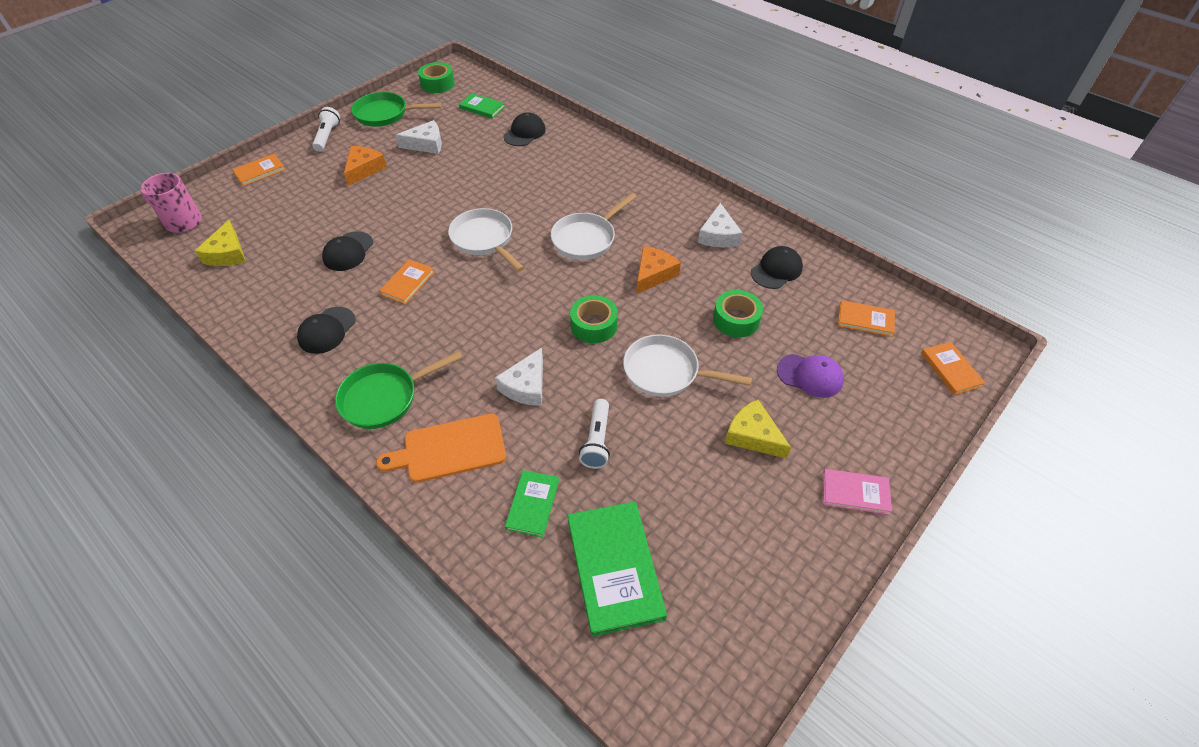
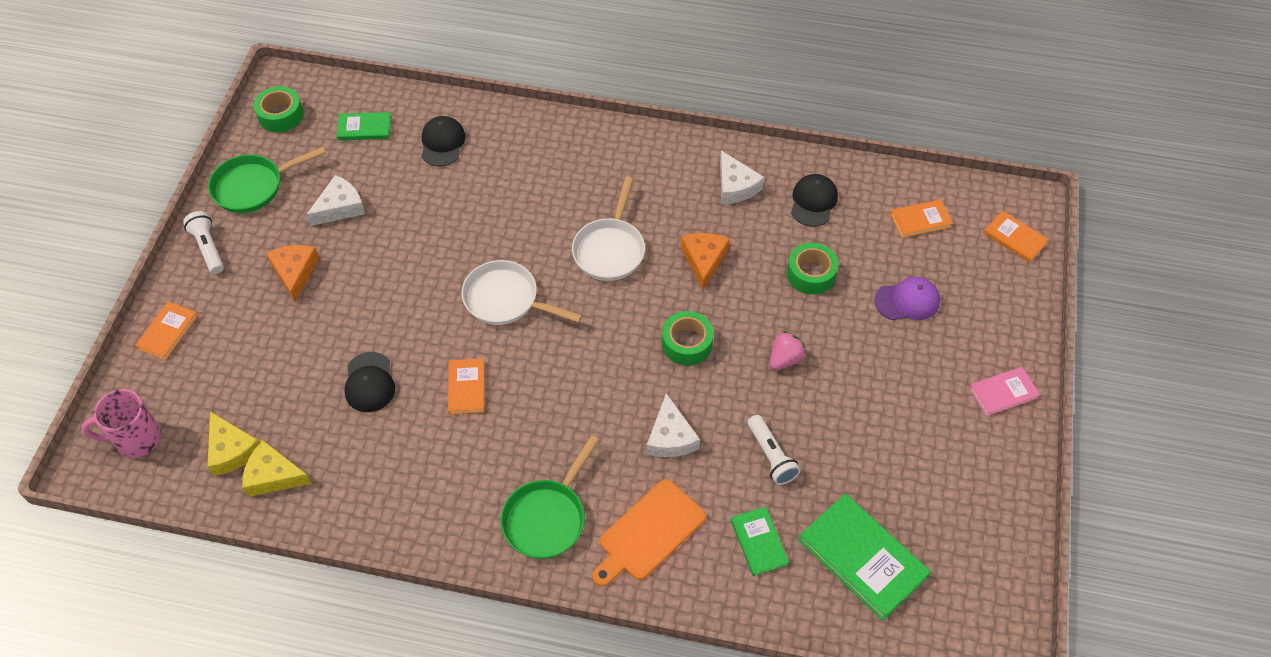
camera: 30 degrees left, 5 degrees up
(327, 330) = (427, 480): black cap -> none
(666, 372) = (785, 359): white pan -> pink strawberry
(752, 435) = (895, 383): yellow cheese -> yellow cheese (273, 476)

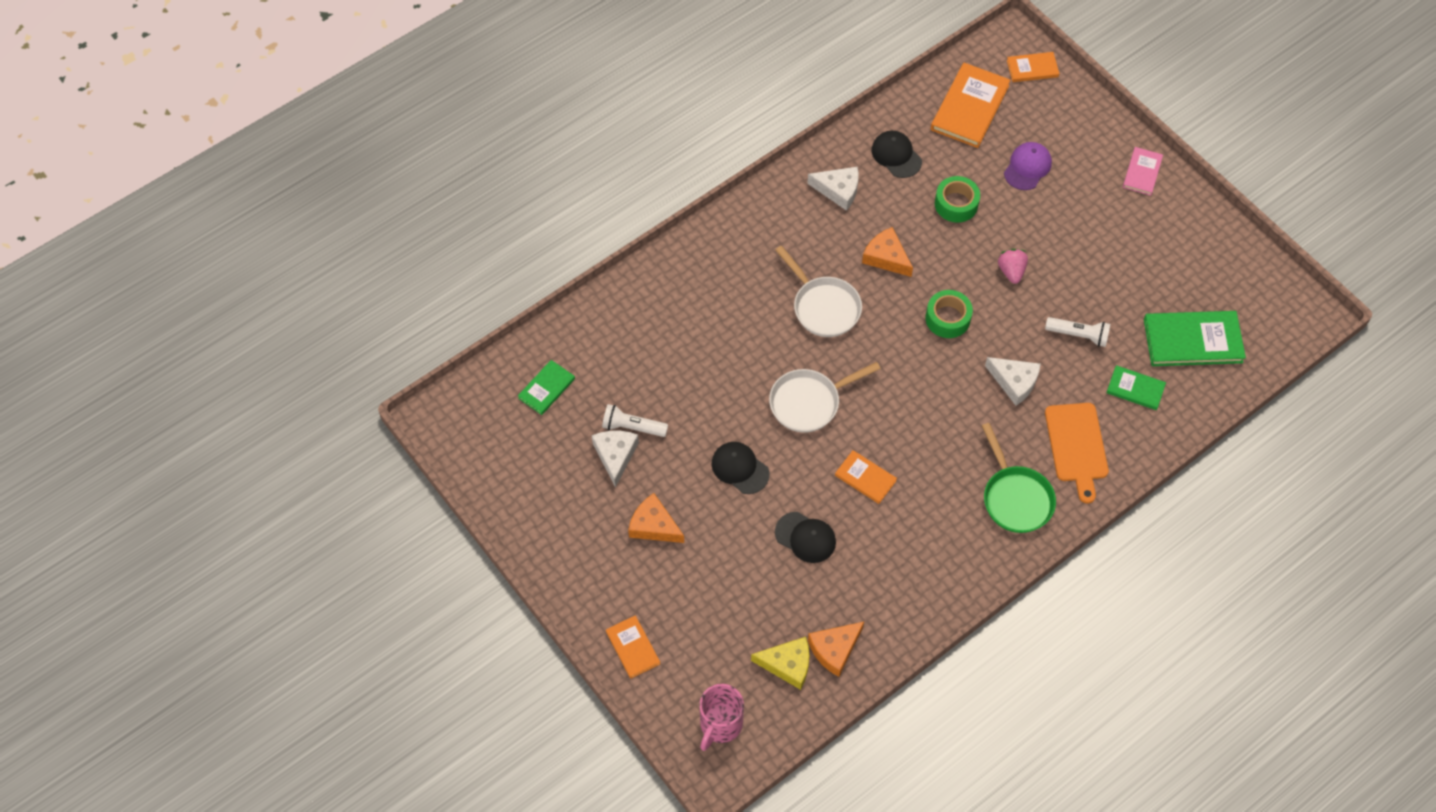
camera: 50 degrees left, 5 degrees up
(208, 248) = (571, 572): white flashlight -> white flashlight (632, 427)
(253, 187) = (534, 503): green pan -> none
(273, 476) = (834, 649): yellow cheese -> orange cheese
(281, 115) = (473, 439): green tape -> none
(442, 143) = (615, 345): black cap -> black cap (740, 468)
(920, 220) = (969, 107): orange book -> orange book, size x1.79

